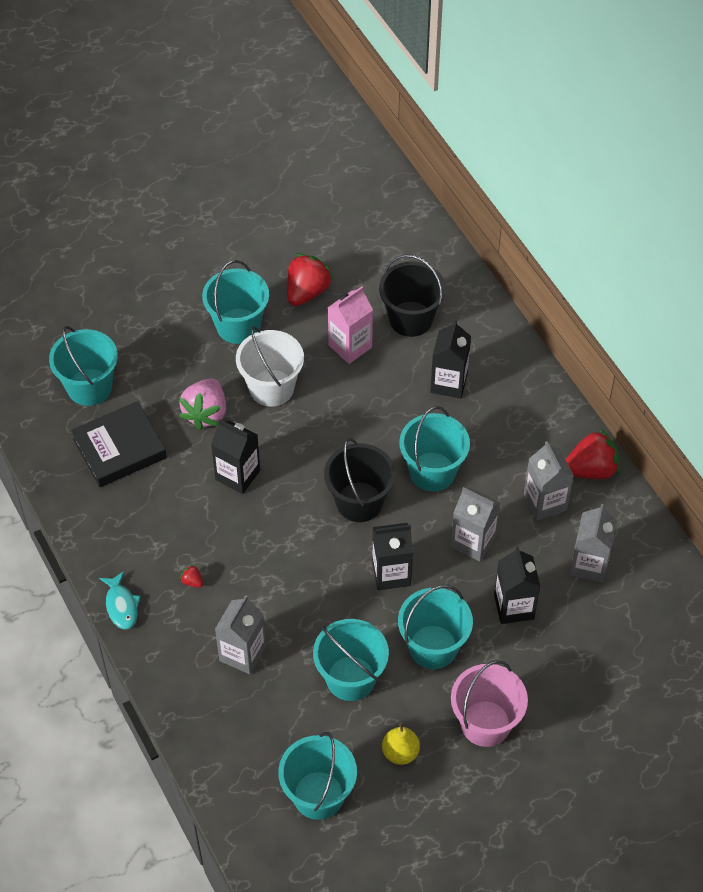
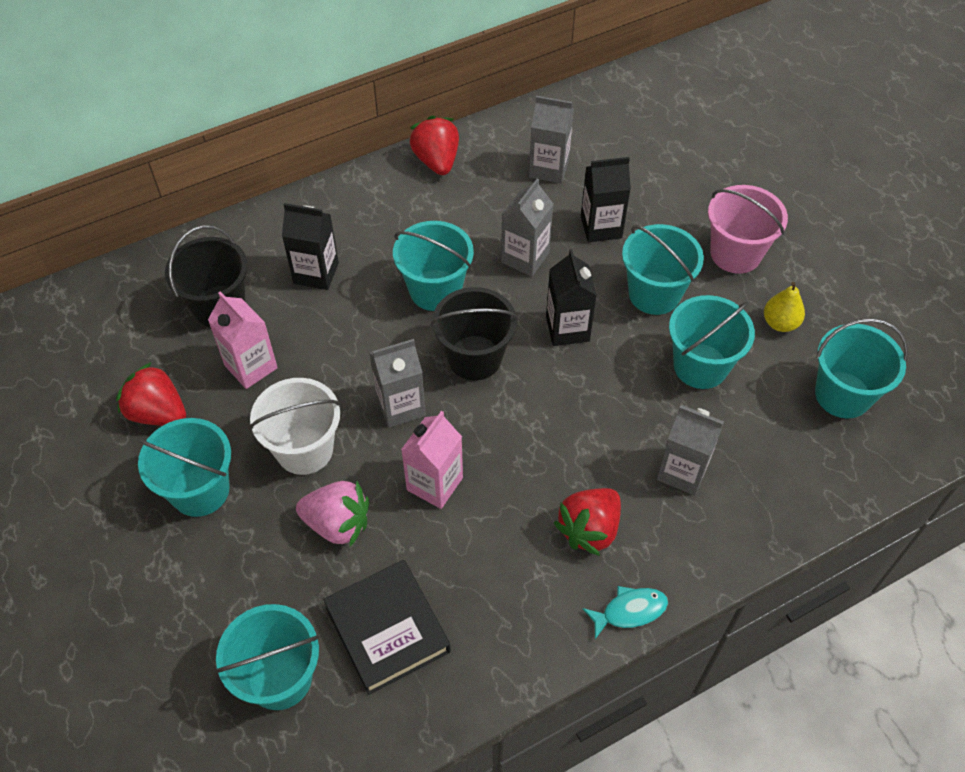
camera: 90 degrees left, 0 degrees up
(192, 581) = (589, 529): red strawberry -> red strawberry, size x2.40
(237, 475) = (434, 484): black carton -> pink carton
(545, 502) = (476, 198): grey carton -> grey carton (400, 406)

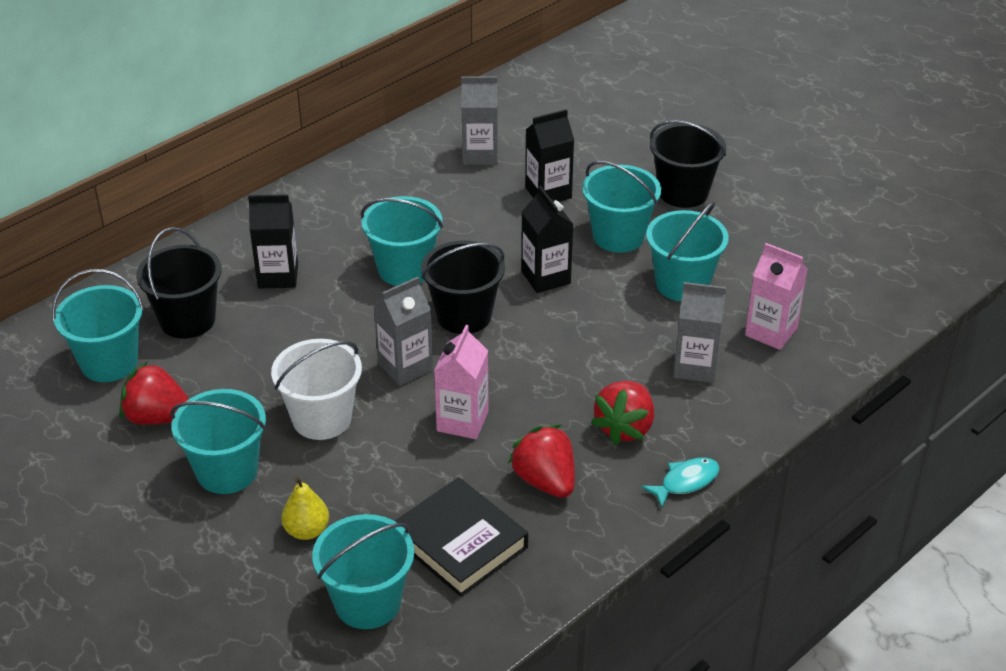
camera: 15 degrees left, 15 degrees down
(251, 366) = (240, 363): pink carton -> pink carton (771, 332)
(337, 524) = (378, 471): pink strawberry -> none
(436, 161) = (366, 166): red strawberry -> red strawberry (545, 481)
(525, 257) = (483, 229): grey carton -> none
(735, 253) = (683, 192): pink bucket -> black bucket
(780, 323) = (743, 238): yellow pear -> yellow pear (307, 530)
(842, 395) = (820, 282): turquoise bucket -> turquoise bucket (109, 362)

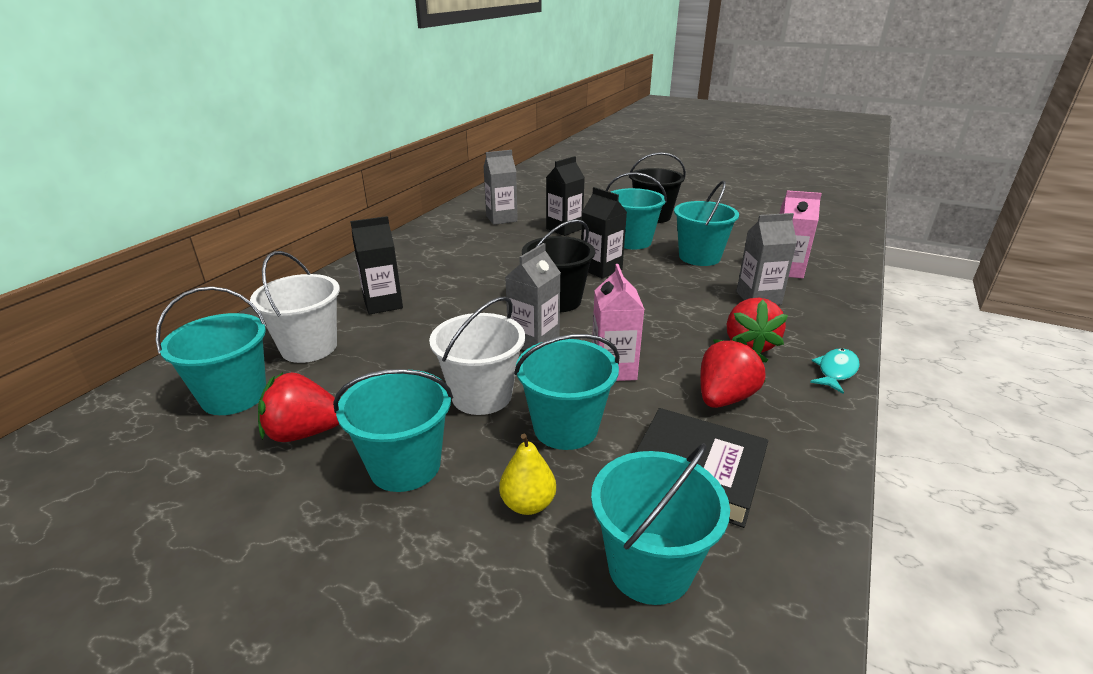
camera: 20 degrees left, 10 degrees down
(187, 320) = (309, 347): black bucket -> white bucket
(404, 269) = (489, 282): turquoise bucket -> turquoise bucket (565, 427)
(545, 481) = (724, 397): red strawberry -> red strawberry turned 90 degrees clockwise

